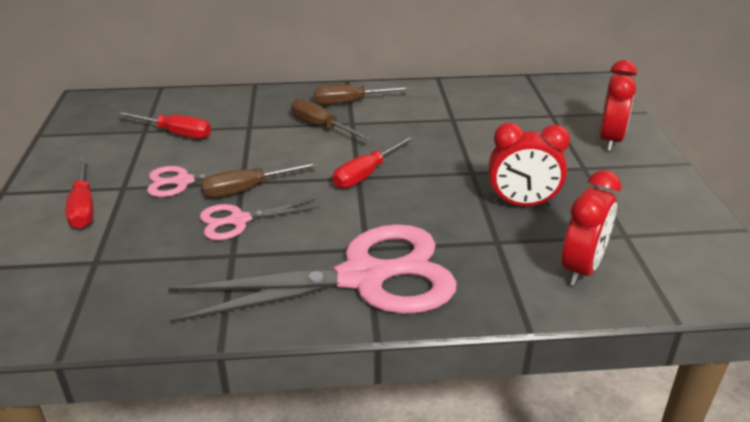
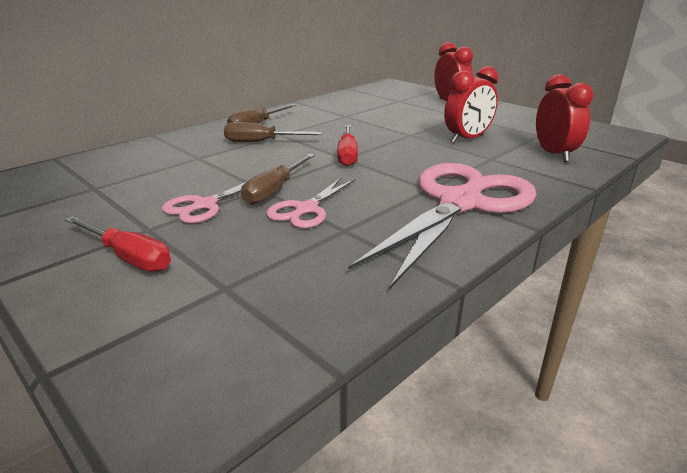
camera: 40 degrees left, 5 degrees down
(175, 133) = (132, 180): red screwdriver -> none

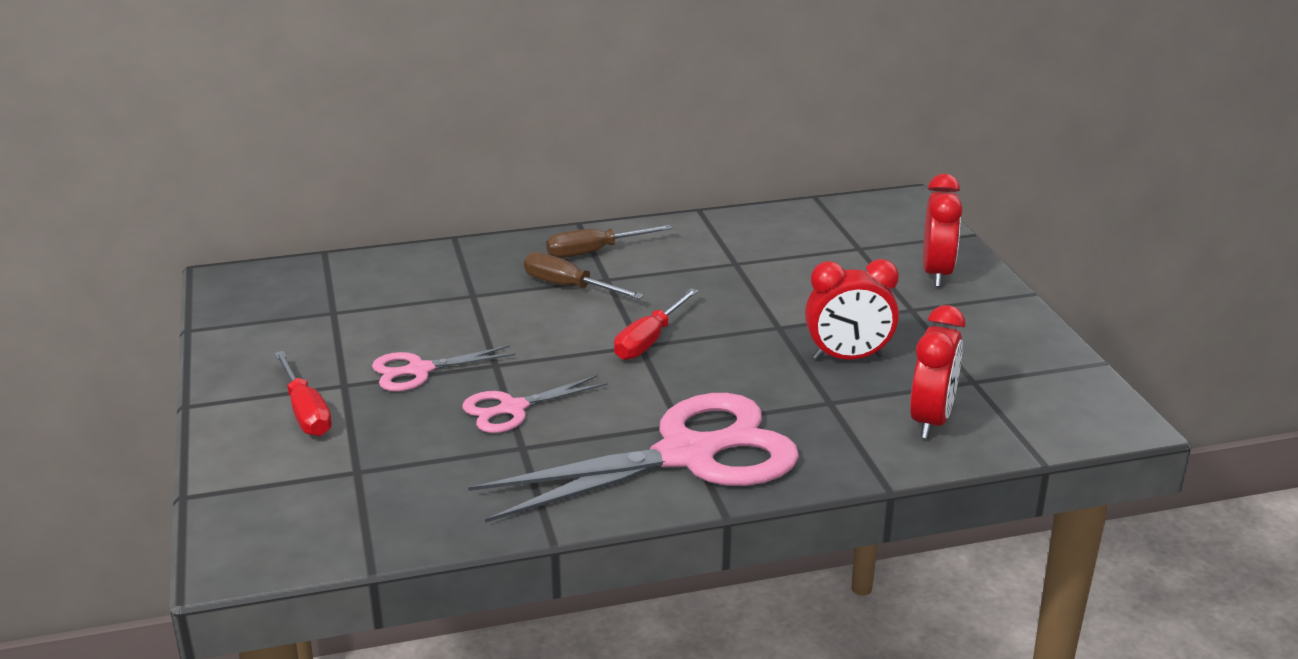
camera: 30 degrees right, 0 degrees up
(274, 190) = (507, 372): brown screwdriver -> none

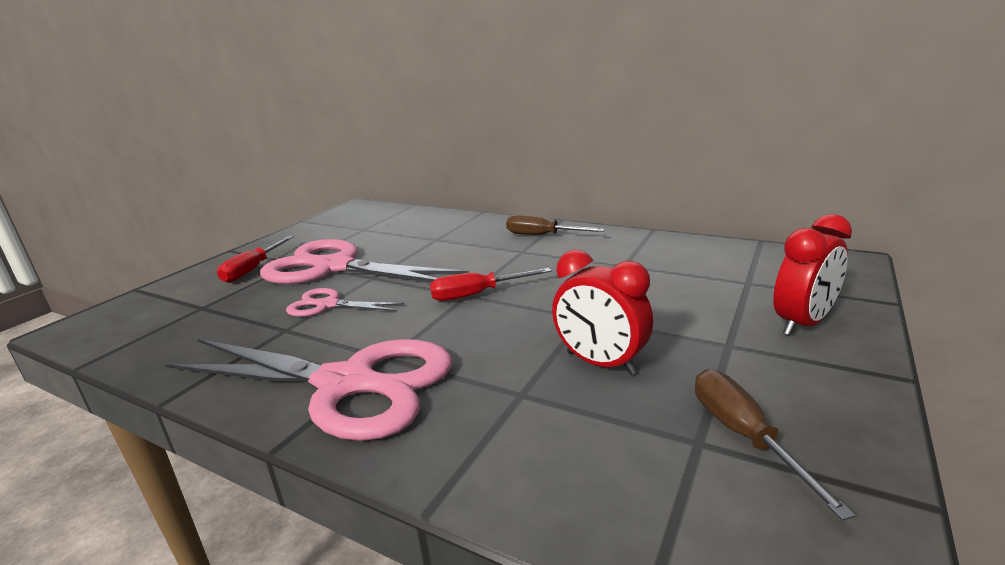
camera: 45 degrees right, 5 degrees down
(419, 370) = (335, 267): pink scissors -> pink scissors, size x2.08
(569, 287) = (492, 249): brown screwdriver -> brown screwdriver (744, 436)
(931, 421) = (585, 463): red clock -> none

